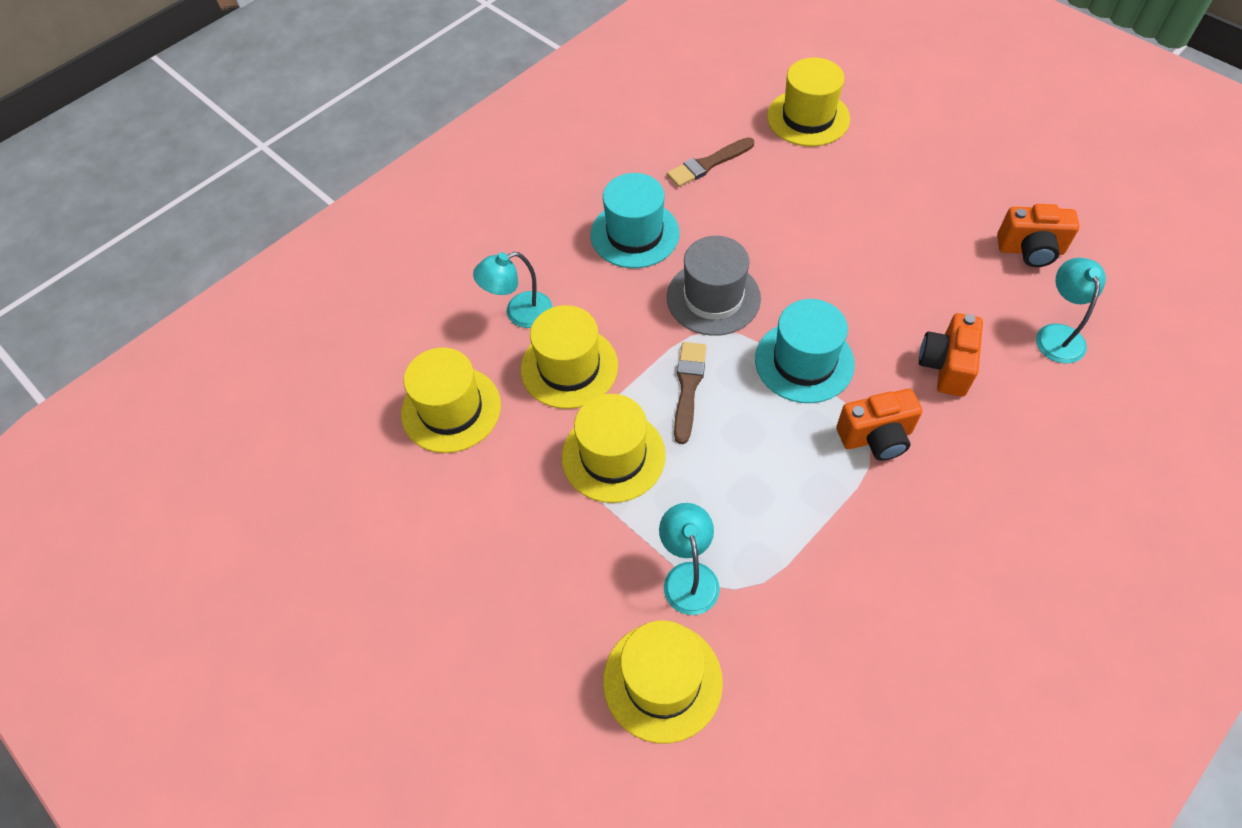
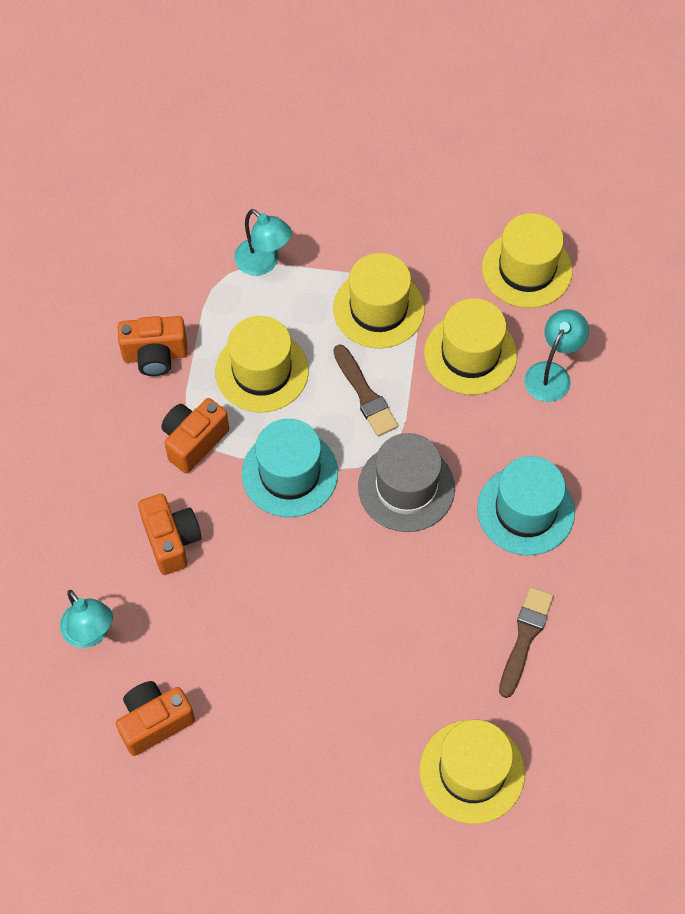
camera: 140 degrees right, 5 degrees up
(662, 681) = (235, 196): yellow hat -> yellow hat (262, 371)
(867, 545) = (155, 355): none -> orange camera

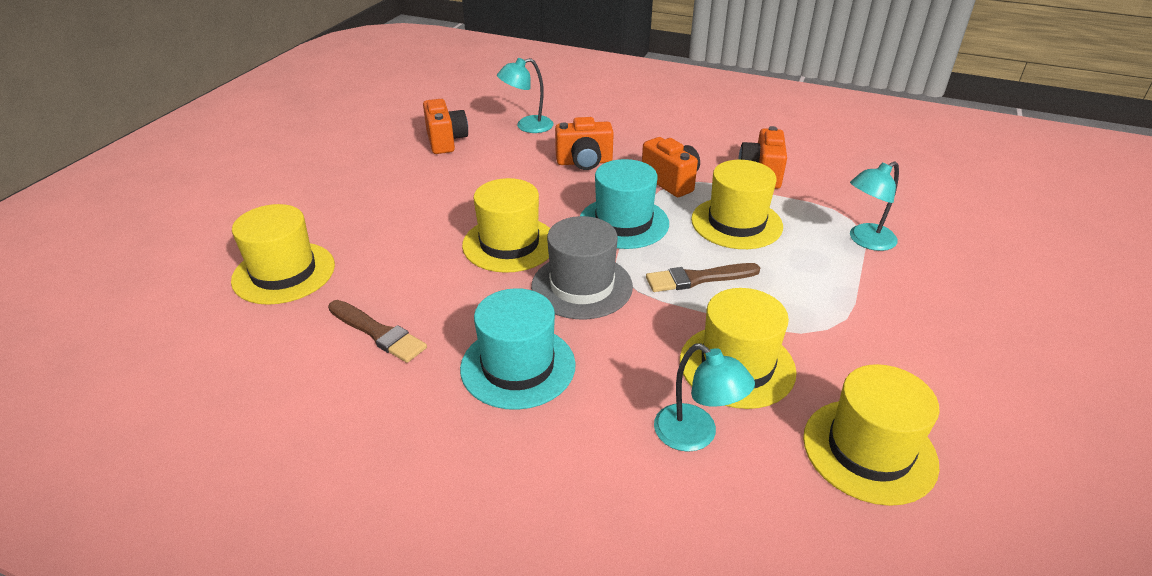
camera: 105 degrees right, 25 degrees down
(378, 309) = (806, 306): yellow hat -> yellow hat (509, 244)

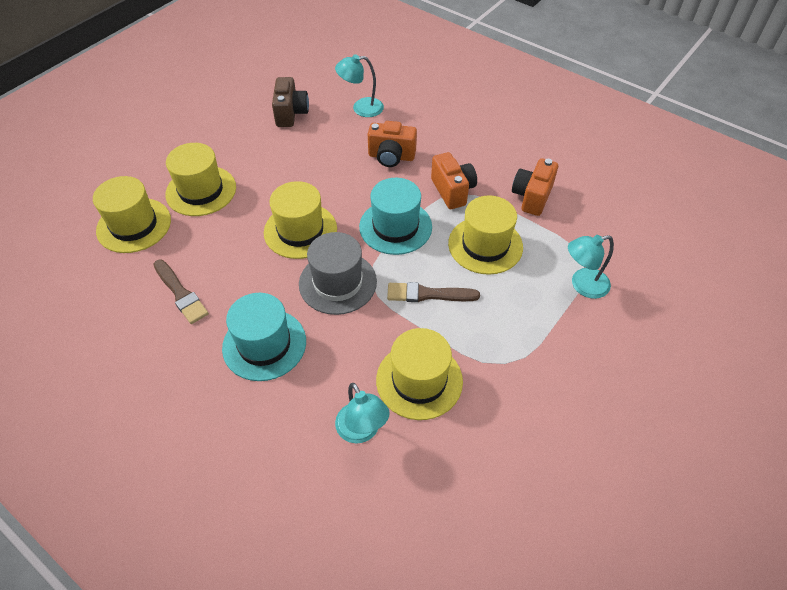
camera: 15 degrees right, 15 degrees up
(446, 141) = (291, 113): orange camera -> brown camera
(869, 450) = (478, 474): yellow hat -> yellow hat (201, 191)

